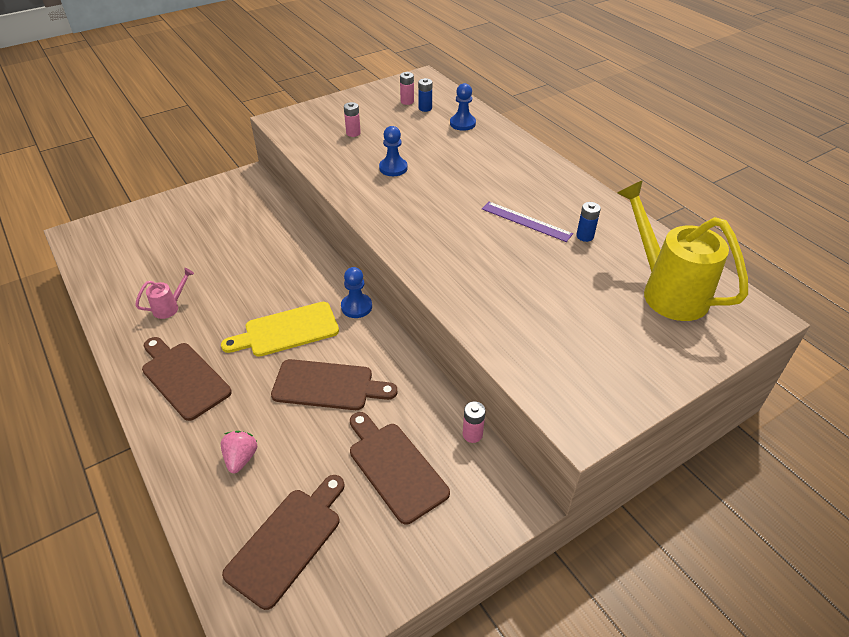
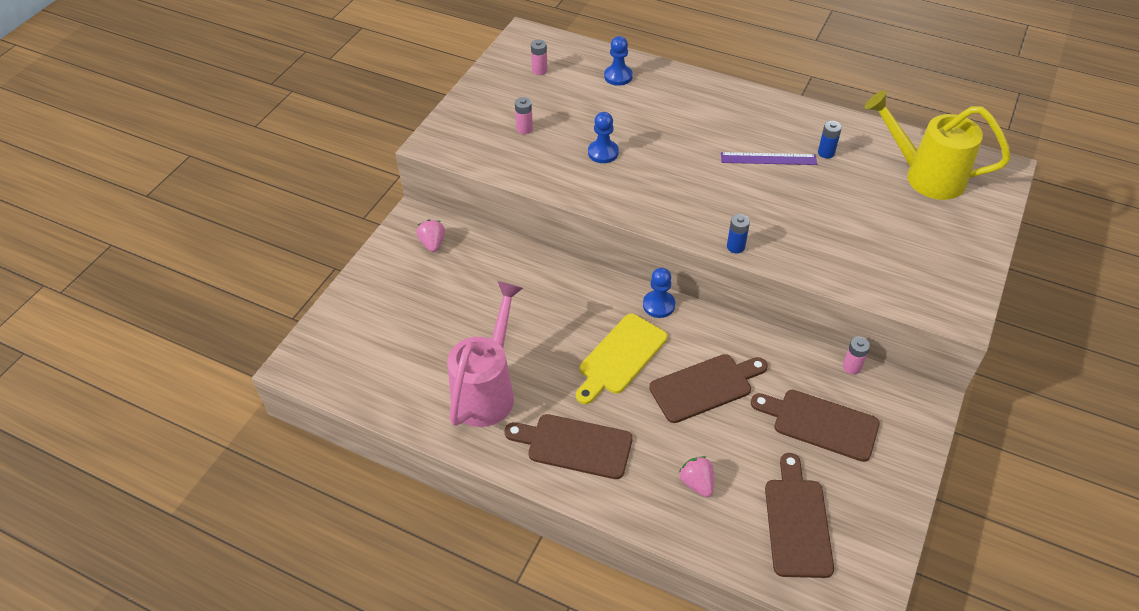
camera: 30 degrees left, 5 degrees up
(170, 307) = (488, 389): pink watering can -> pink watering can, size x2.26
(243, 197) = (432, 243): none -> pink strawberry
(425, 108) = (565, 72): blue battery -> blue battery (735, 247)

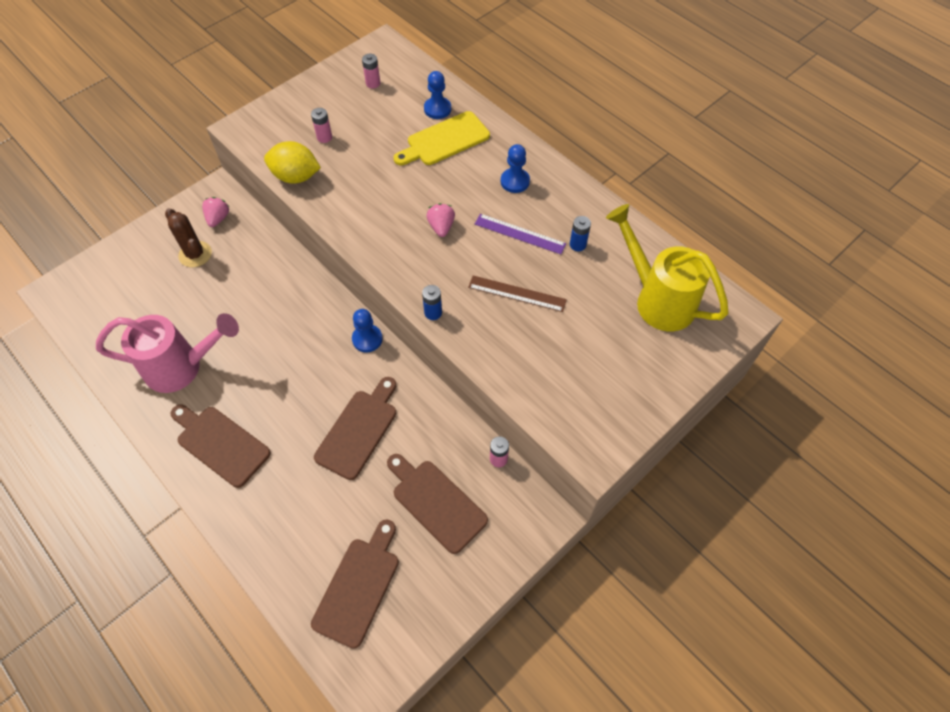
camera: 20 degrees right, 10 degrees up
(430, 283) = (195, 254): none -> brown cactus
(488, 389) = (183, 367): pink watering can -> pink watering can turned 45 degrees clockwise
(520, 170) = (296, 176): none -> yellow lemon
(603, 152) = (376, 181): blue pawn -> blue pawn (515, 181)
(620, 357) = (306, 376): yellow cutting board -> yellow cutting board (444, 140)
(697, 483) = (297, 517): pink strawberry -> pink strawberry (441, 227)
(705, 387) = (359, 430): brown cutting board -> brown cutting board turned 60 degrees counterclockwise
(800, 208) = (517, 293): none -> brown ruler

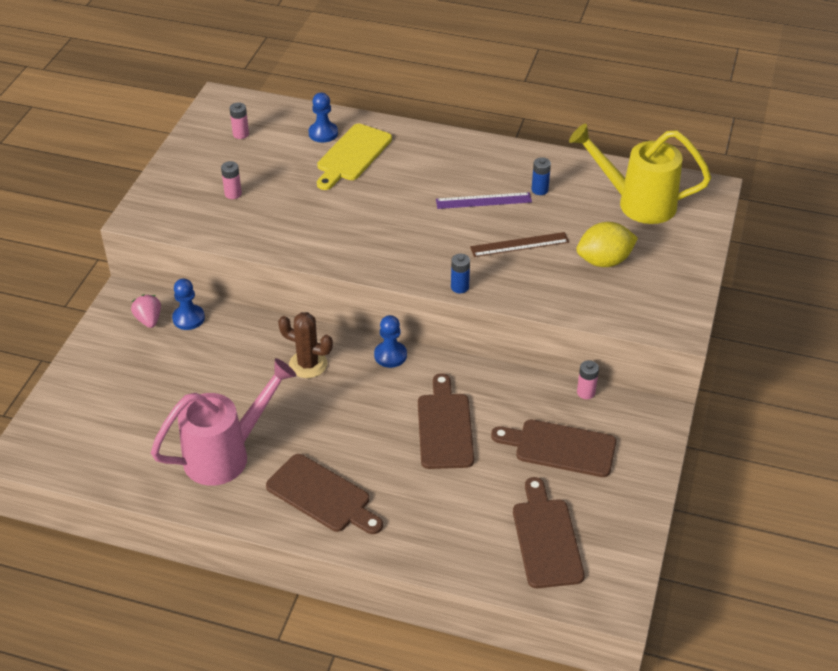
camera: 30 degrees left, 15 degrees down
(195, 254) = (152, 359): brown cactus -> brown cactus (308, 364)
(220, 443) = (322, 496): brown cutting board -> brown cutting board turned 150 degrees counterclockwise
(296, 176) = (234, 235): yellow lemon -> yellow lemon (604, 261)
(441, 227) = (409, 222): pink strawberry -> none
(515, 181) = (445, 164): blue pawn -> blue pawn (188, 318)

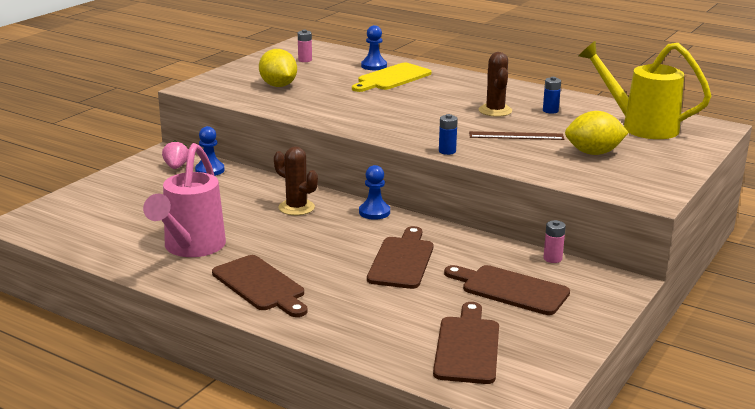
camera: 15 degrees right, 20 degrees down
(227, 454) = (190, 248): pink watering can -> pink watering can turned 120 degrees clockwise
(233, 194) = (278, 85): pink battery -> yellow lemon
(483, 201) = (495, 111): purple ruler -> brown cactus

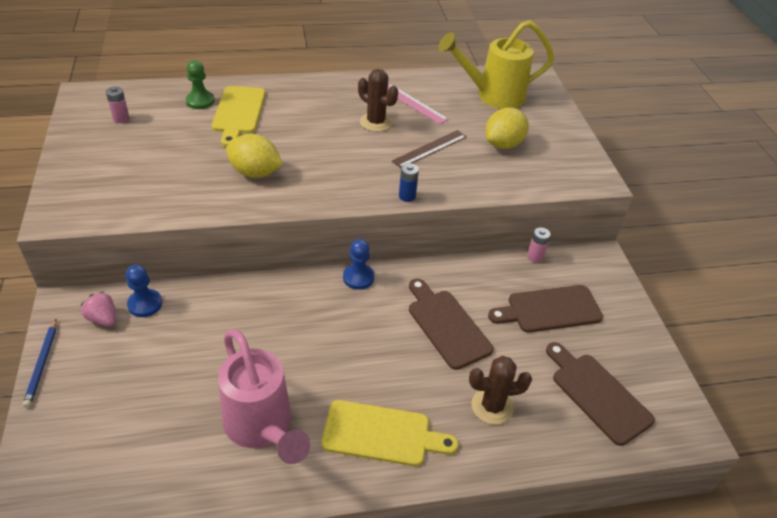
camera: 45 degrees left, 20 degrees up
(115, 172) = (42, 364): none -> blue pencil
(260, 285) = (382, 434): brown cutting board -> yellow cutting board
(278, 85) = (144, 171): yellow lemon -> yellow lemon (255, 173)
(296, 208) = (289, 310): brown cactus -> brown cactus (492, 406)
(374, 66) = (200, 101): blue pawn -> green pawn
(550, 111) = (414, 103): blue battery -> pink ruler

